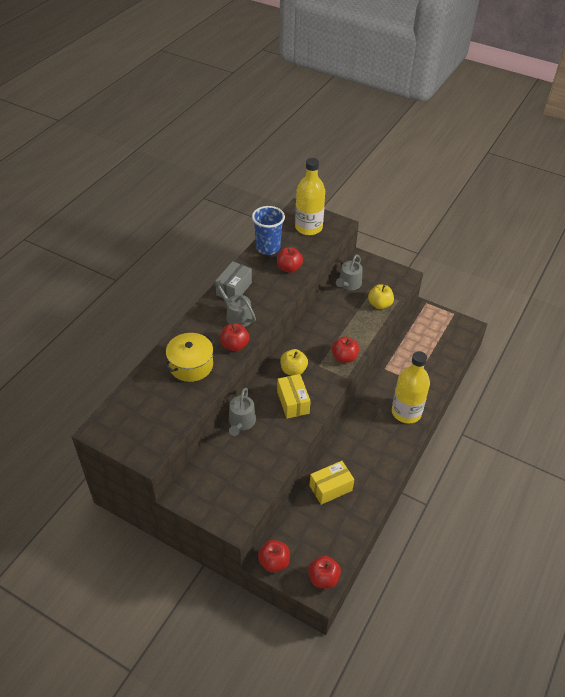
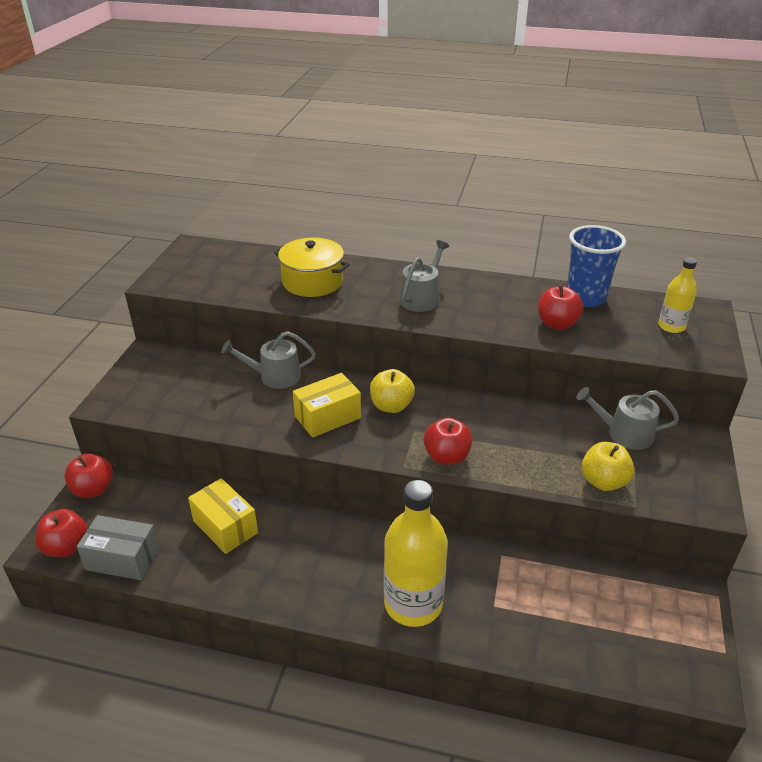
camera: 75 degrees right, 10 degrees down
(234, 289) = (474, 286): grey box -> grey box (123, 559)
(234, 345) = (364, 306): red apple -> none
(308, 227) = (671, 326): yellow bottle -> yellow bottle, size x0.54

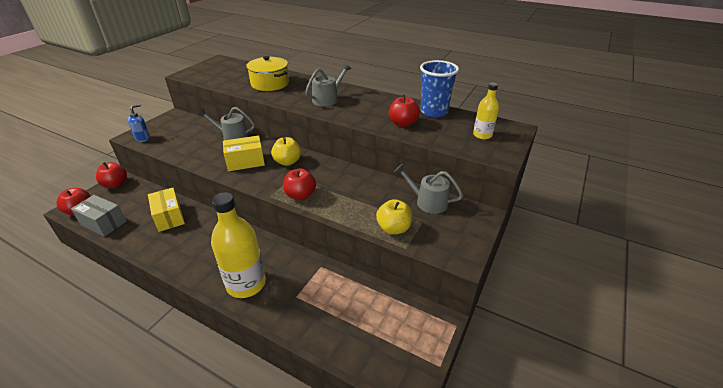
camera: 15 degrees right, 0 degrees up
(128, 404) = (143, 138): none -> blue soap dispenser

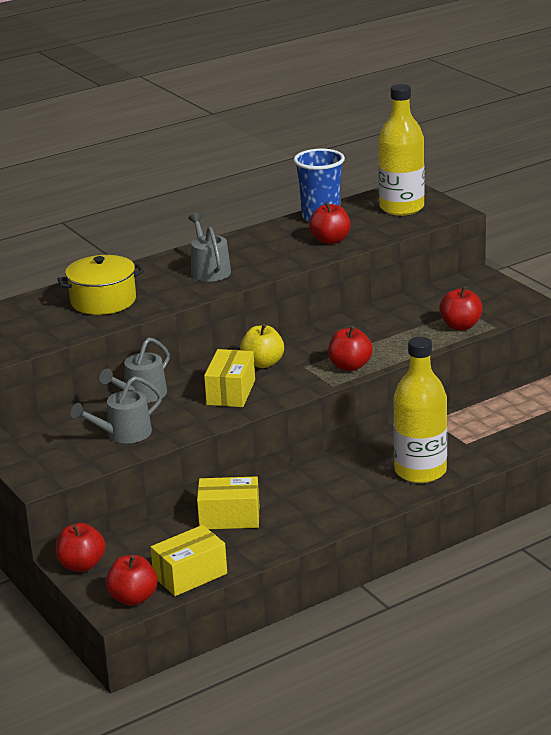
camera: 60 degrees left, 10 degrees down
(103, 223) = (190, 575): grey box -> yellow box
(143, 138) = (60, 470): blue soap dispenser -> none
(393, 228) = (460, 326): yellow apple -> red apple
(427, 202) = (433, 298): grey watering can -> grey watering can (123, 434)
(482, 135) = (401, 208): yellow bottle -> yellow bottle, size x1.86

